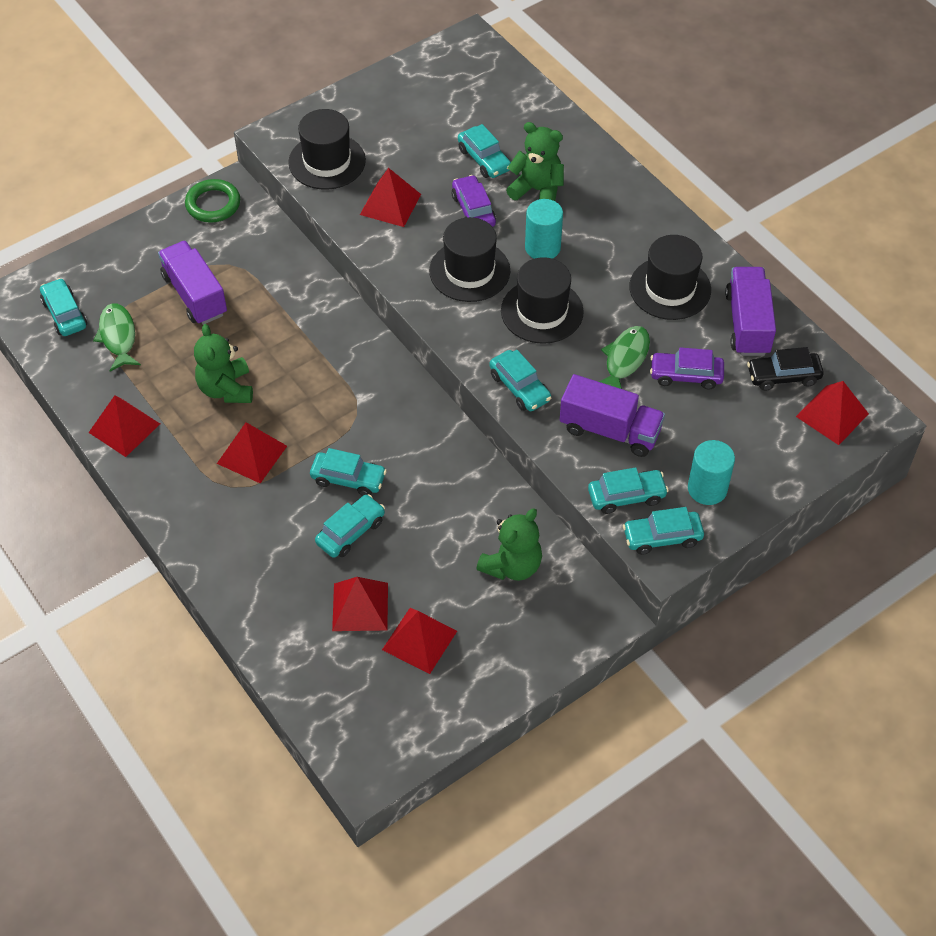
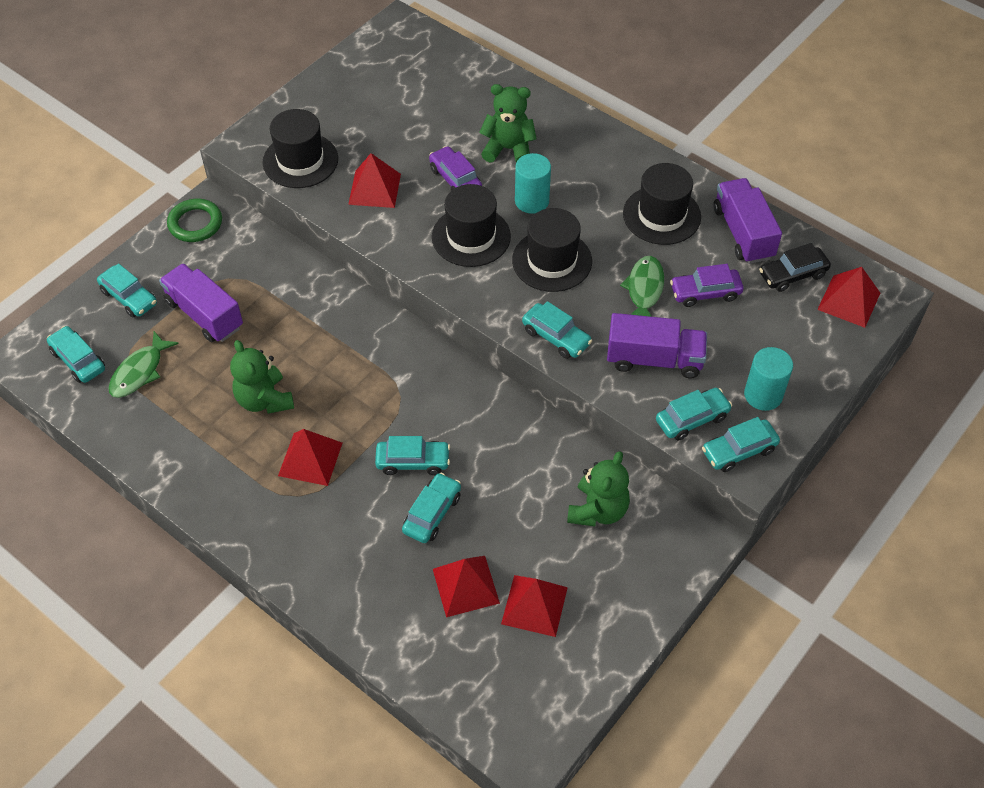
camera: 15 degrees left, 0 degrees up
(118, 337) = (140, 371): green fish -> green fish turned 120 degrees counterclockwise
(124, 428) = (173, 461): red pyramid -> none
(484, 159) = (449, 130): turquoise car -> turquoise car (129, 297)

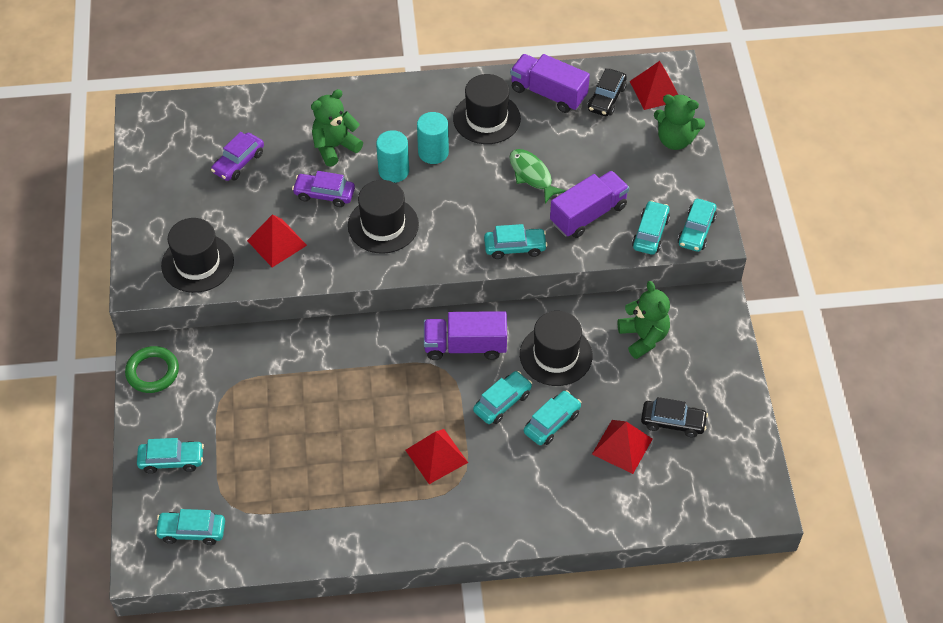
camera: 45 degrees left, 0 degrees up
(140, 371) = (247, 501): green fish -> none
(204, 314) = (243, 427): purple truck -> purple truck (465, 346)
(264, 400) = (358, 446): green teddy bear -> green teddy bear (675, 140)
(432, 513) = (552, 422): turquoise car -> turquoise car turned 60 degrees clockwise
(534, 605) = (673, 422): red pyramid -> black car
(552, 261) = (454, 201): black hat -> black hat (556, 355)
(705, 293) = (569, 149): purple car -> purple car (238, 162)
(763, 395) = (672, 186): turquoise cylinder -> turquoise cylinder (433, 152)

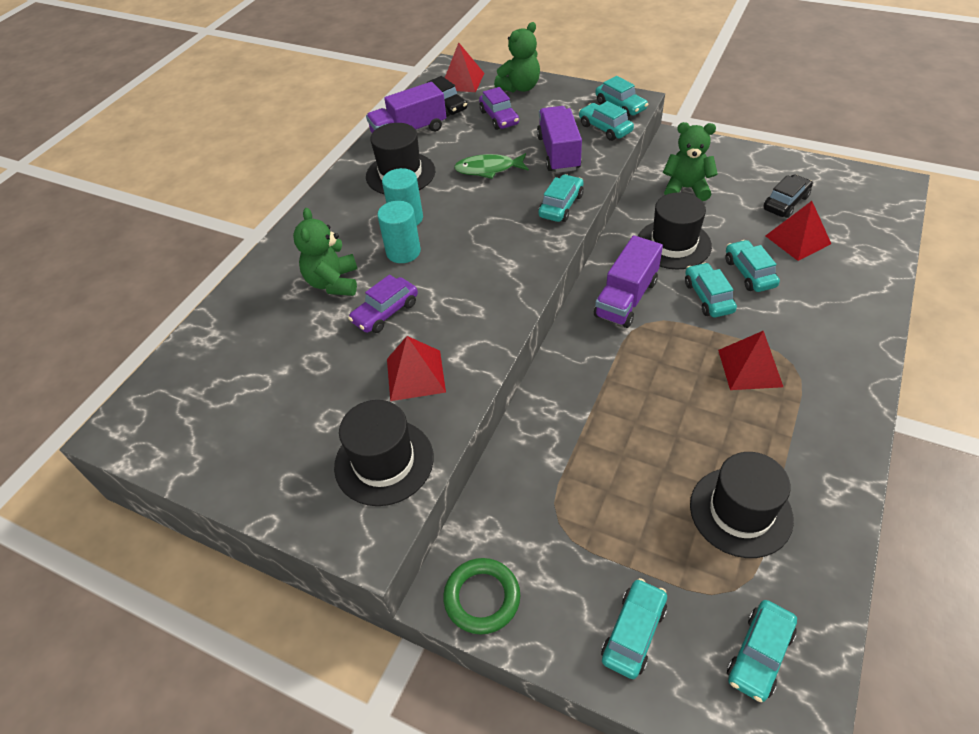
camera: 55 degrees left, 5 degrees down
(238, 162) = (277, 367): purple car -> purple car (499, 118)
(383, 225) = (463, 282): black hat -> black hat (740, 511)

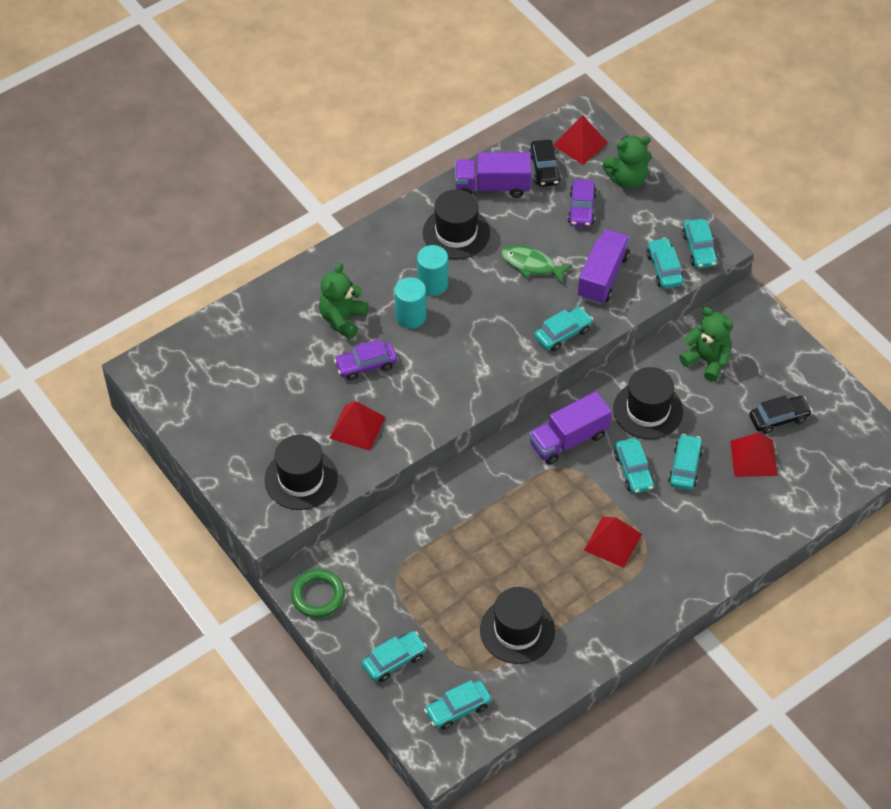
camera: 25 degrees right, 5 degrees up
(708, 297) = (633, 471): turquoise car -> turquoise car turned 150 degrees clockwise

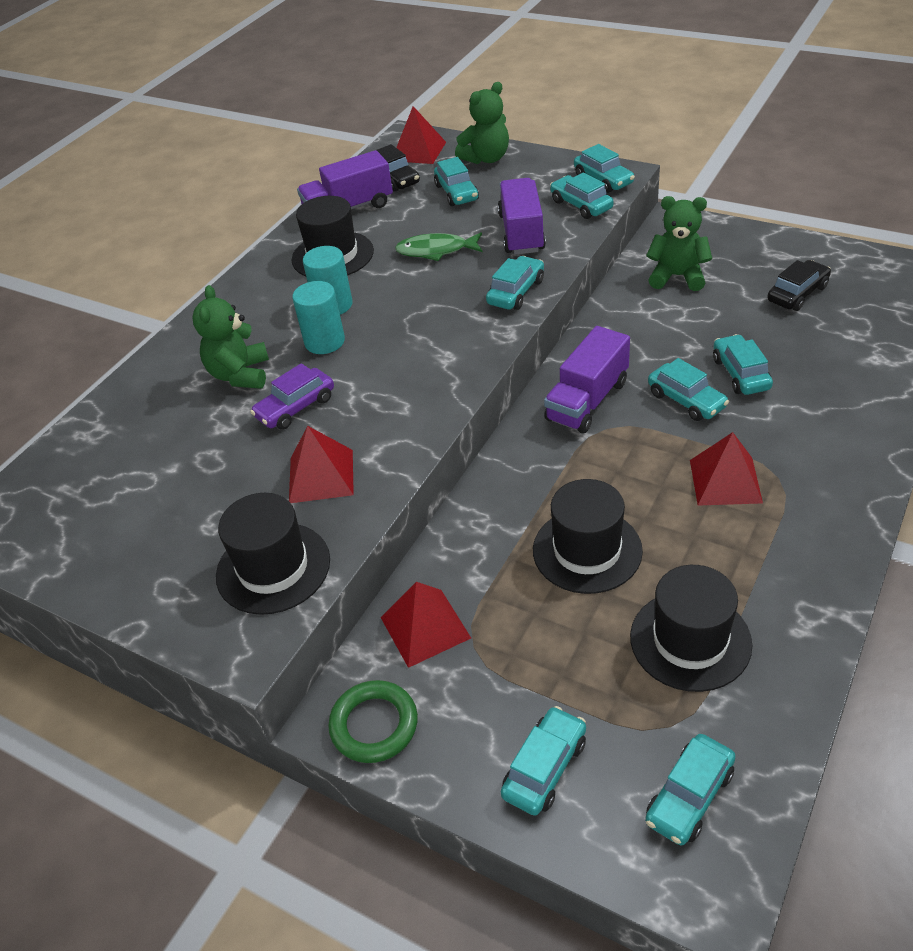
camera: 20 degrees left, 10 degrees down
(581, 208) = (456, 193): purple car -> turquoise car
(648, 410) = (653, 340): black hat -> black hat (587, 550)
(753, 458) = (806, 336): red pyramid -> red pyramid (425, 627)

